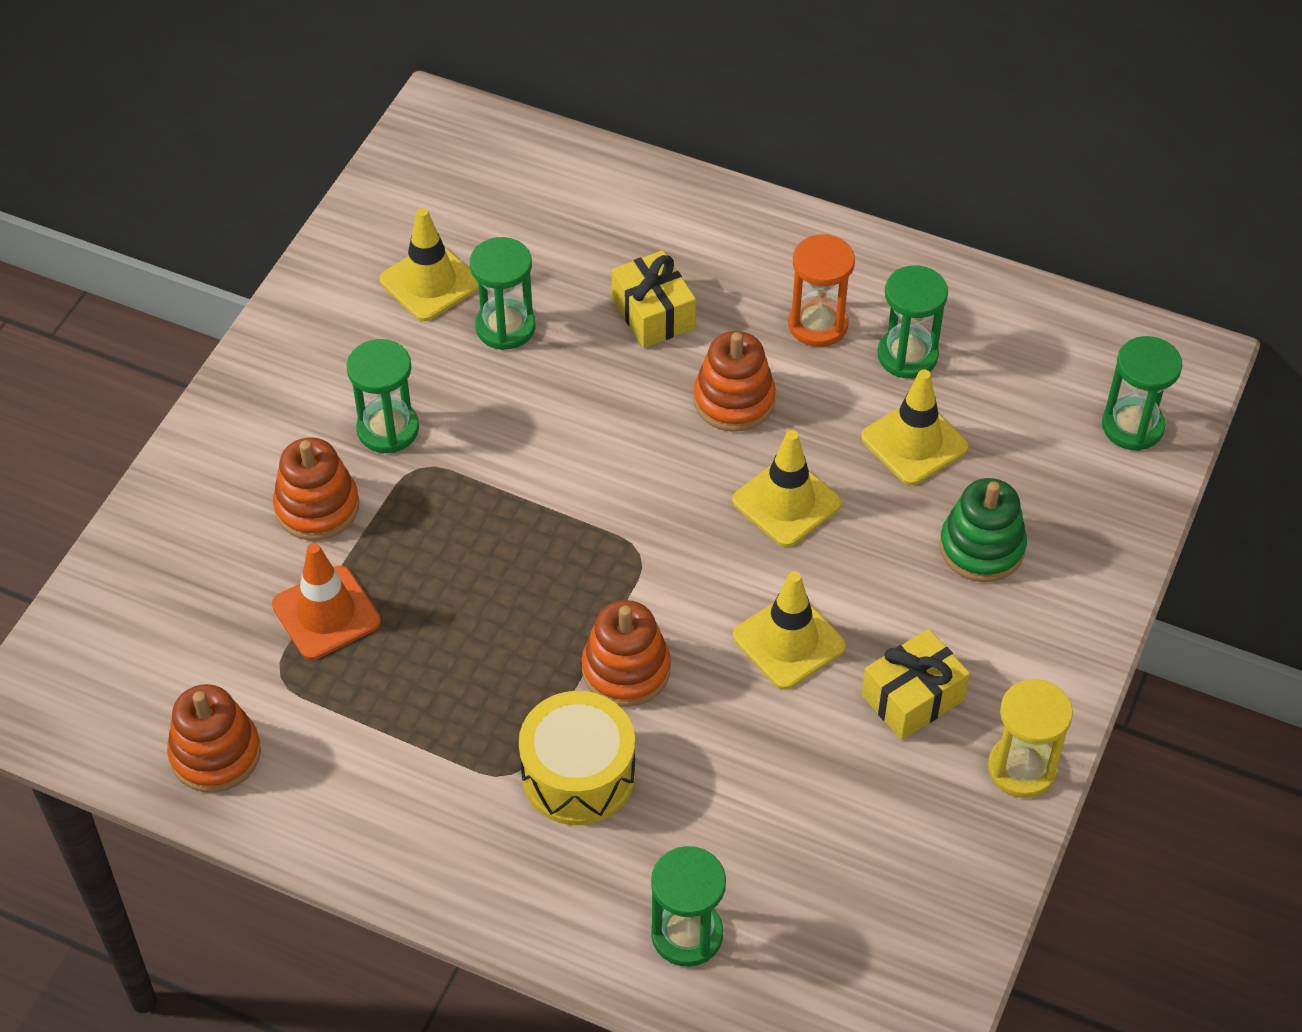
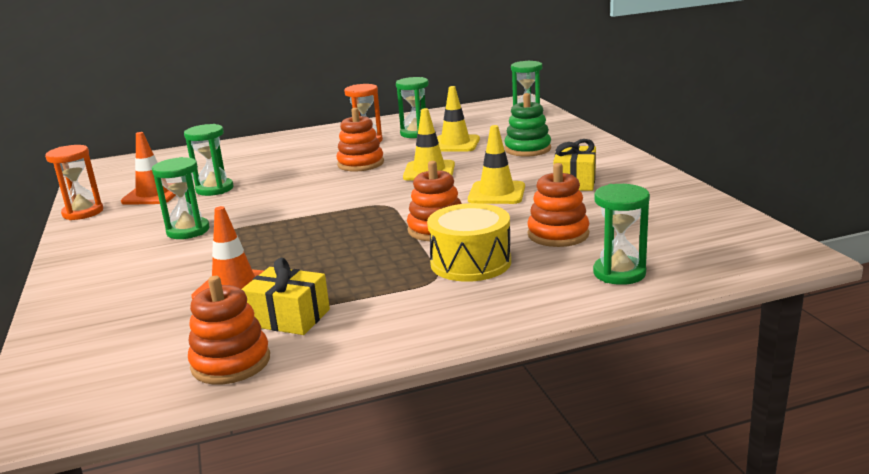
camera: 40 degrees left, 30 degrees down
(317, 507) = (177, 264): orange stacking toy -> orange stacking toy (558, 234)
(325, 271) = (83, 212): none -> orange hourglass
(430, 282) = (153, 195): yellow traffic cone -> orange traffic cone
(653, 314) = (286, 163): yellow gift -> yellow gift (289, 318)
(1022, 768) = (650, 175): yellow hourglass -> none

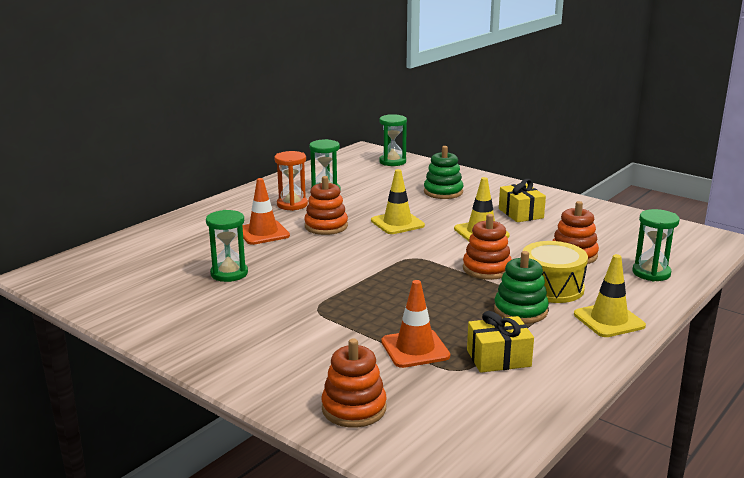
camera: 35 degrees left, 0 degrees up
(83, 212) = (130, 323): orange hourglass -> none
(153, 195) = (174, 291): orange traffic cone -> orange traffic cone (263, 233)
(188, 231) = (280, 315): green hourglass -> none
(231, 362) = (516, 399): orange stacking toy -> orange stacking toy (354, 408)
(395, 278) = (520, 311): none -> green stacking toy
(455, 144) = (377, 196): yellow traffic cone -> yellow traffic cone (609, 320)

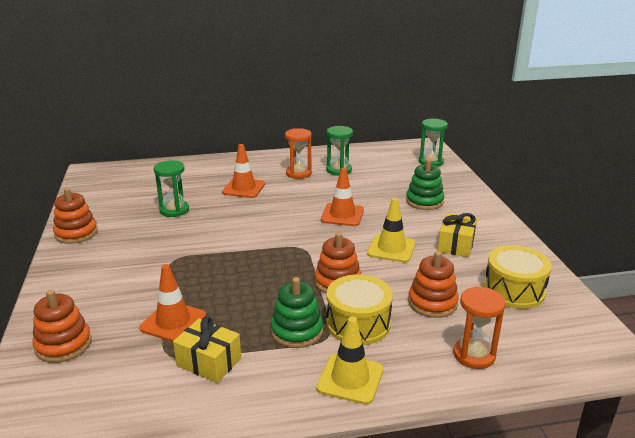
camera: 40 degrees right, 5 degrees up
(326, 226) = (290, 198): orange stacking toy -> orange stacking toy (76, 233)
(397, 223) = (342, 215): yellow traffic cone -> orange traffic cone
(607, 227) = (514, 290): none -> yellow drum
(651, 273) = (474, 355): green hourglass -> orange hourglass

